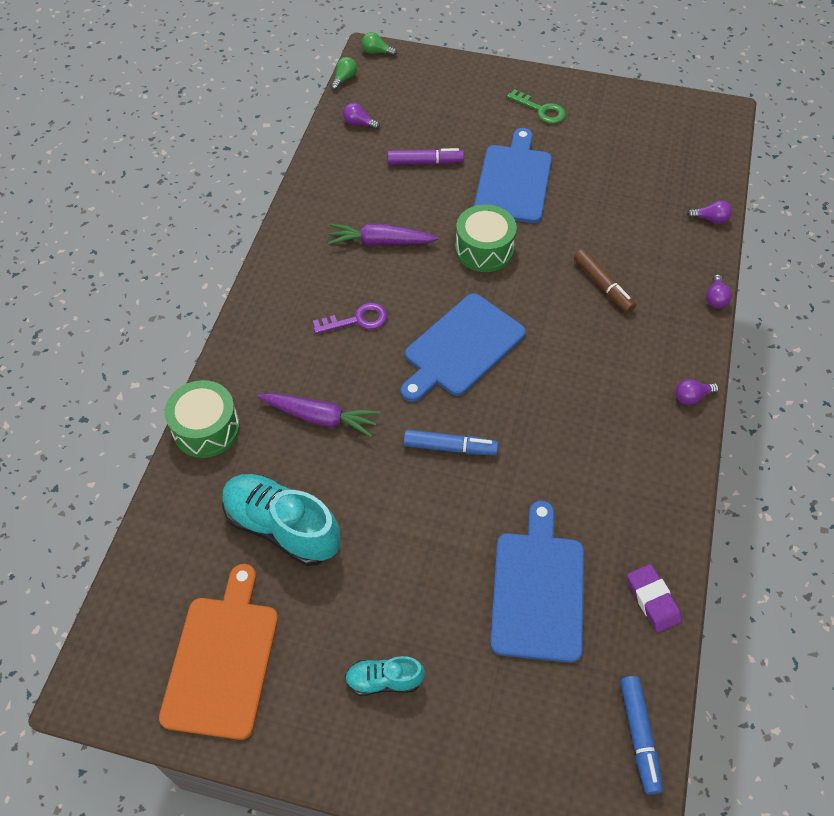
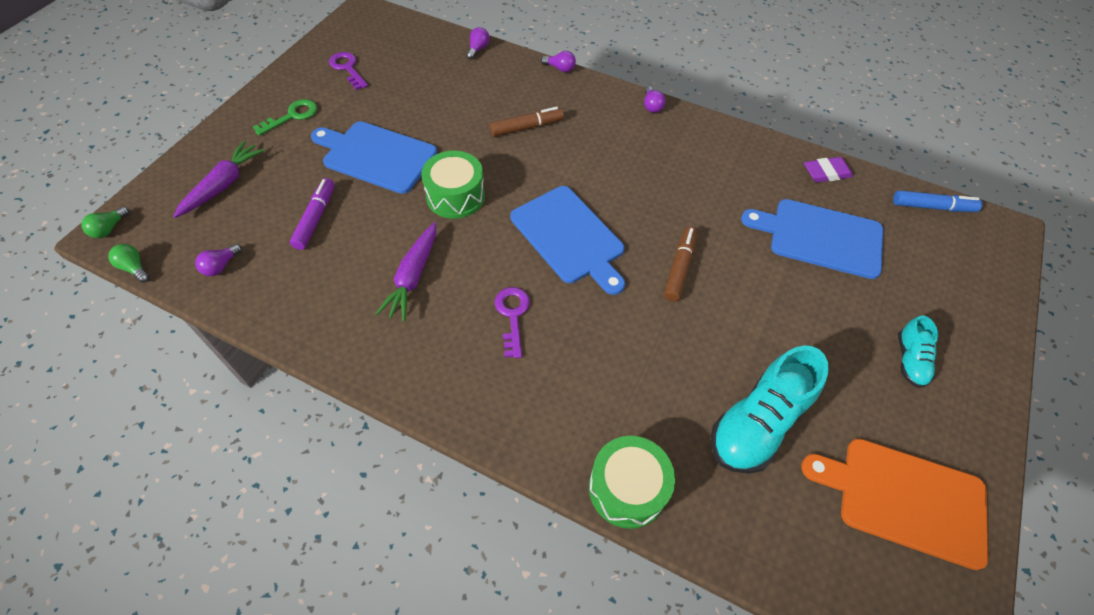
camera: 80 degrees left, 0 degrees up
(320, 417) = (630, 369): purple carrot -> purple carrot (223, 185)
(450, 447) = (679, 268): blue marker -> brown marker
(625, 127) = (347, 68): none -> purple key

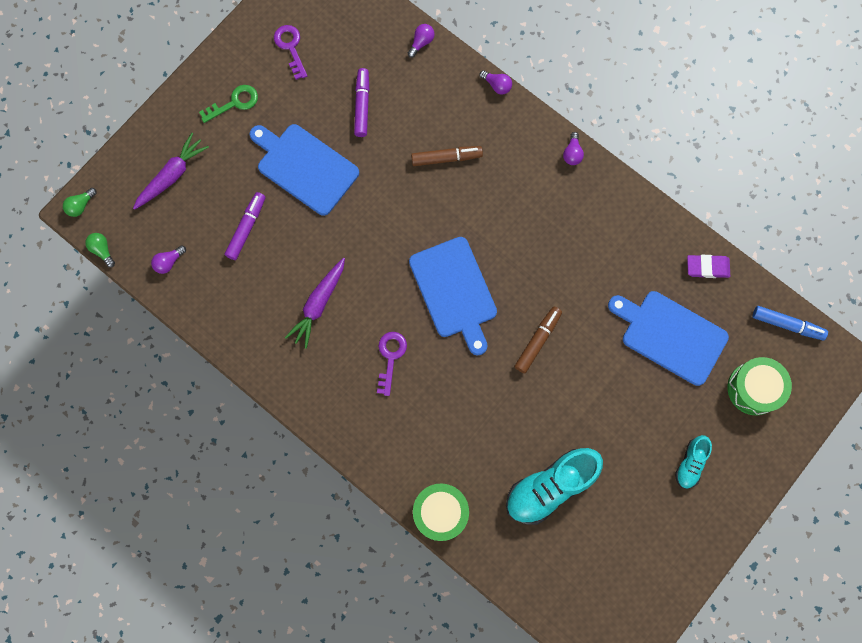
camera: 15 degrees right, 20 degrees up
(429, 100) = (362, 105): none -> purple marker
(455, 196) = (367, 227): green drum -> green drum (754, 388)
(905, 499) = (633, 564): orange cutting board -> none

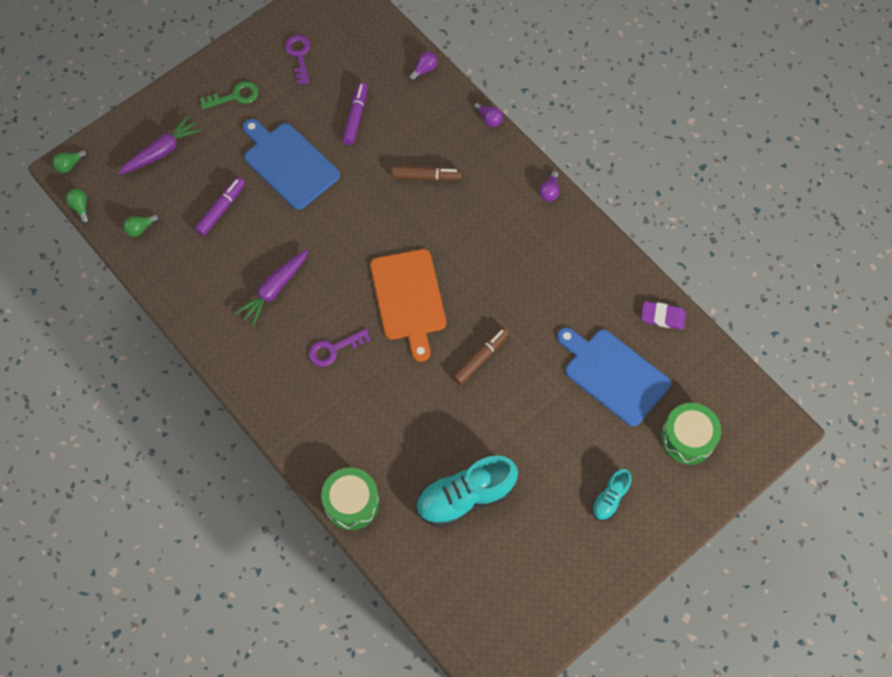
camera: 10 degrees right, 10 degrees down
(169, 262) = (140, 228): purple light bulb -> green light bulb
(390, 357) = (333, 349): purple key -> purple key turned 135 degrees counterclockwise
(454, 291) = (408, 298): blue cutting board -> orange cutting board
(787, 325) = (732, 383): blue marker -> none

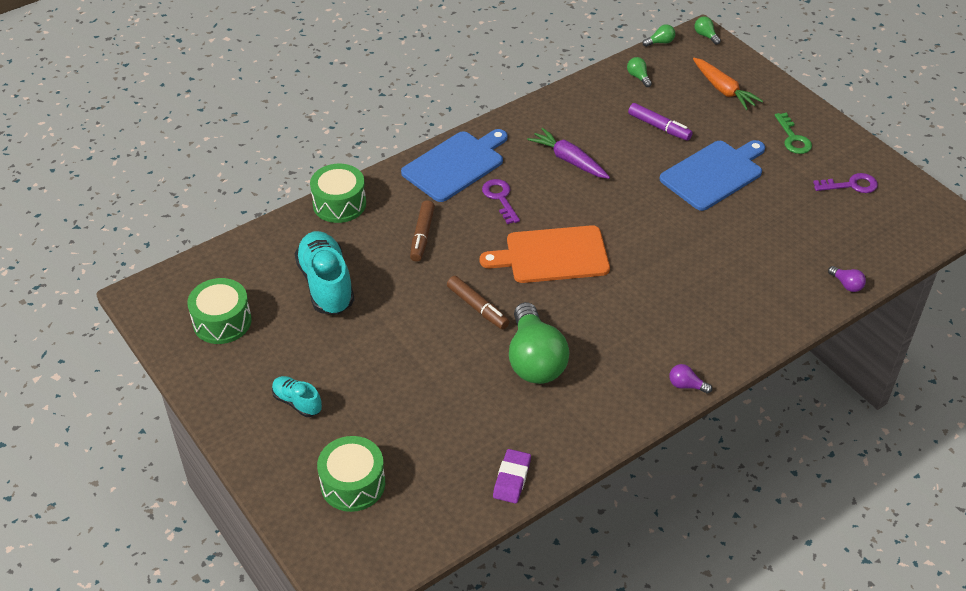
camera: 95 degrees right, 20 degrees down
(161, 151) = (723, 90): purple carrot -> orange carrot
(356, 117) = (776, 225): purple marker -> none
(426, 176) = (702, 278): brown marker -> brown marker (422, 236)
(489, 119) = (784, 337): purple light bulb -> none
(523, 587) = (222, 321): none -> green drum
(536, 307) = (535, 360): none -> green light bulb
(613, 374) = (443, 421): blue cutting board -> blue cutting board (455, 165)

